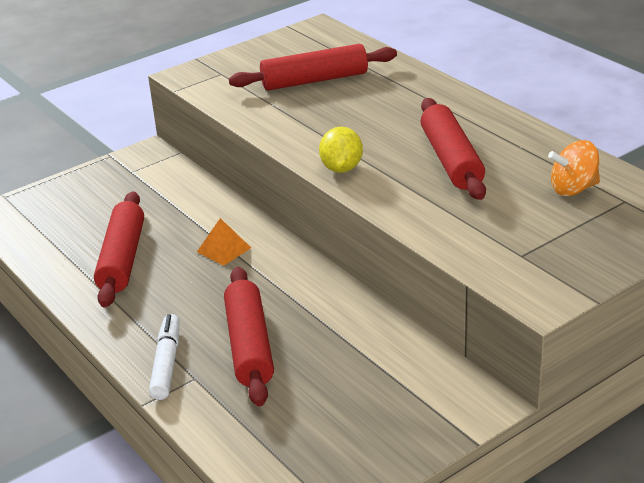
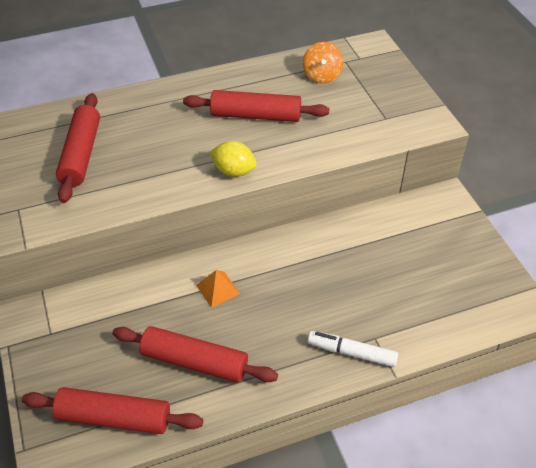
camera: 75 degrees left, 15 degrees up
(249, 346) = (349, 298): red rolling pin -> red rolling pin (114, 417)

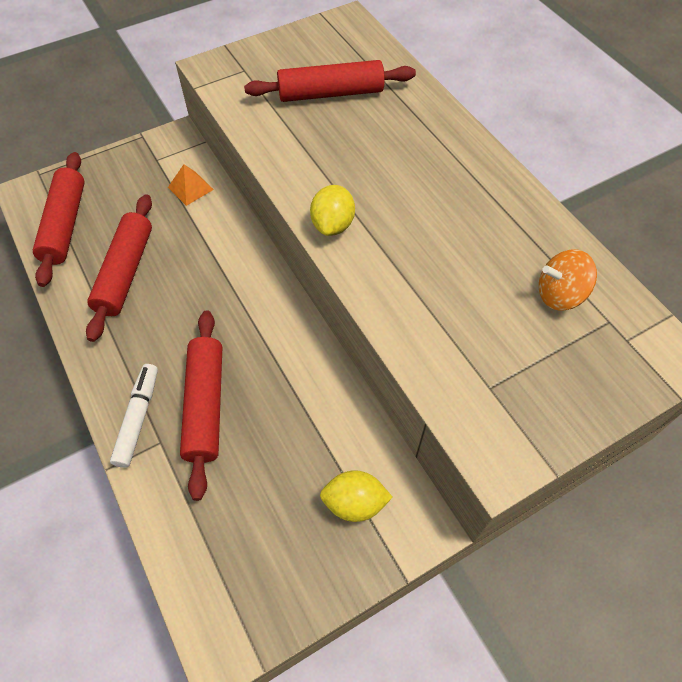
camera: 80 degrees right, 10 degrees up
(218, 289) = (219, 275): orange pyramid -> orange pyramid (190, 188)
(256, 116) = (443, 231): red rolling pin -> red rolling pin (205, 405)
(430, 227) = (354, 503): none -> yellow lemon

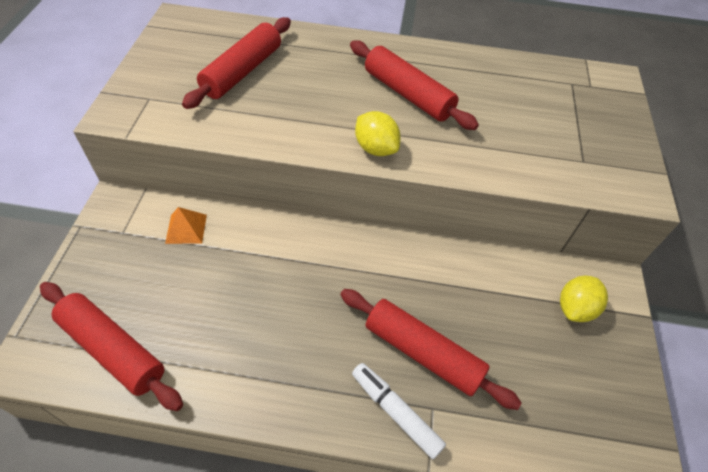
camera: 55 degrees left, 5 degrees down
(125, 272) = (227, 331): red rolling pin -> red rolling pin (408, 94)
(559, 294) = (536, 88): orange spinning top -> none

